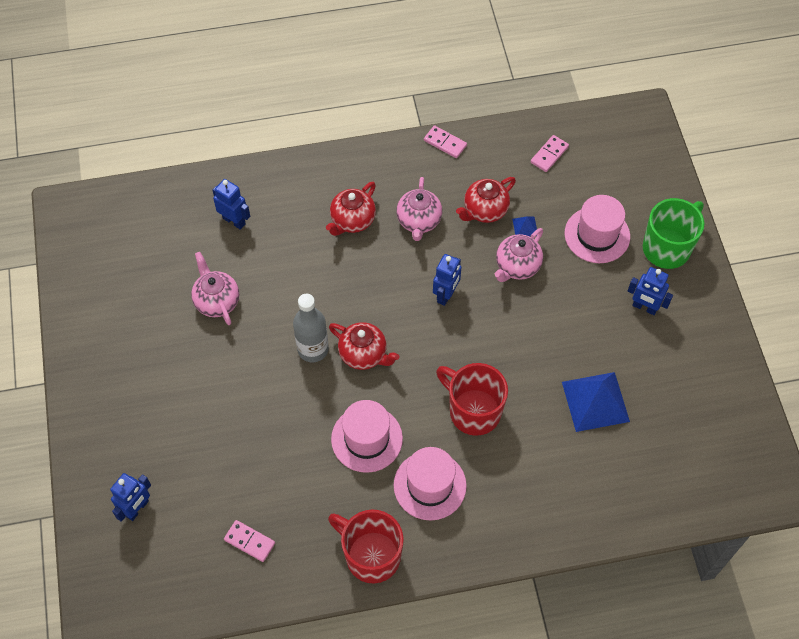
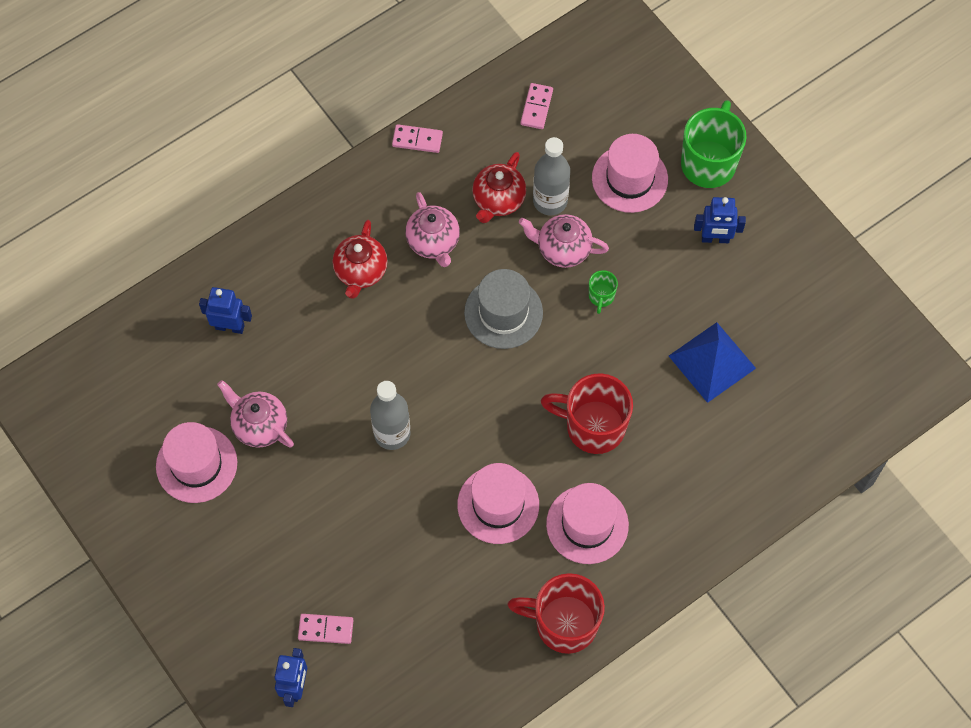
camera: 25 degrees left, 5 degrees up
(155, 310) = (196, 464): none -> pink hat
(249, 541) = (432, 666): pink domino -> pink domino (326, 629)
(364, 354) = (449, 415): red teapot -> none
(446, 295) = (503, 313): blue robot -> grey hat
(517, 266) = (562, 249): pink teapot -> pink teapot turned 90 degrees clockwise
(525, 227) = (550, 201): blue pyramid -> grey bottle
(529, 314) = (601, 296): none -> green mug

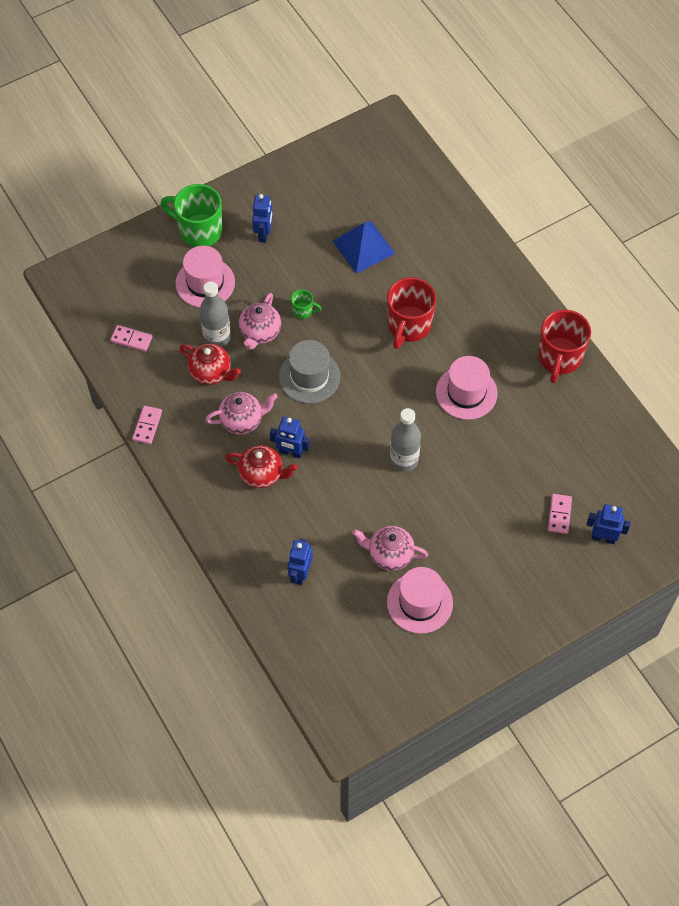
camera: 85 degrees left, 5 degrees down
(259, 425) = (389, 554): pink teapot -> pink teapot turned 60 degrees clockwise
(393, 301) = (291, 452): none -> blue robot
(587, 524) = (485, 337): pink hat -> none

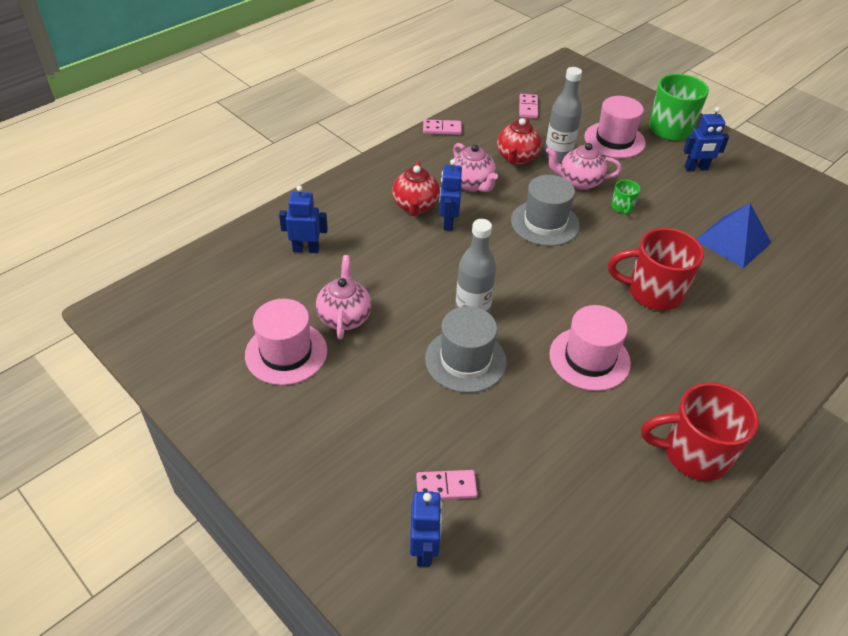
camera: 75 degrees right, 15 degrees down
(452, 476) = (465, 360): none -> grey hat

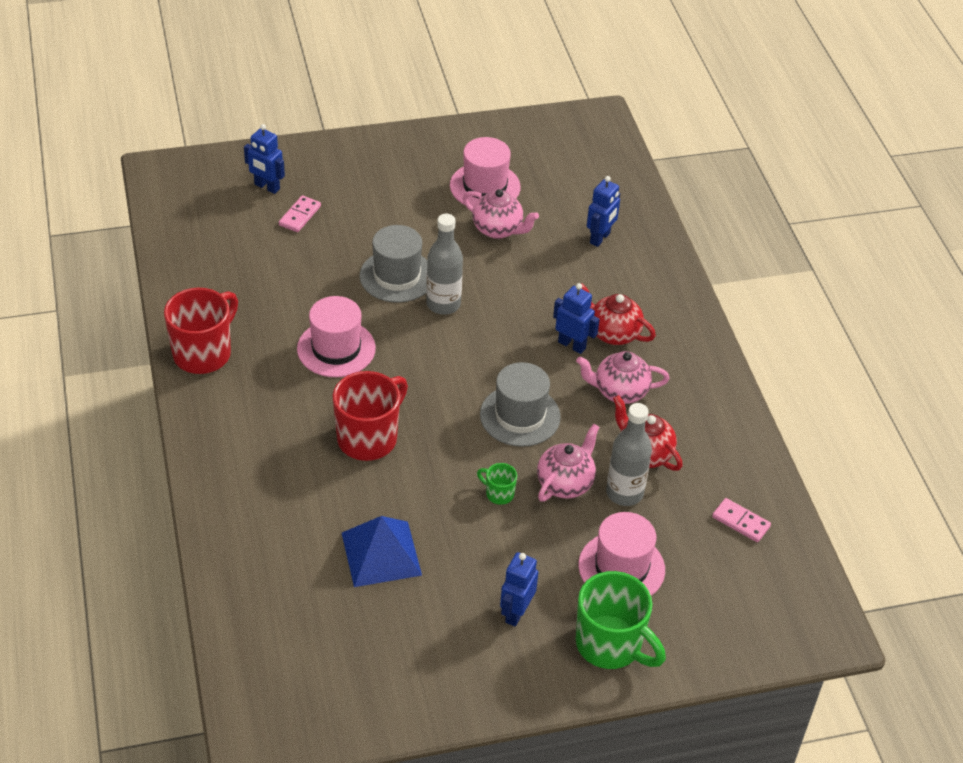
camera: 120 degrees right, 0 degrees up
(442, 129) = (739, 417): pink domino -> none

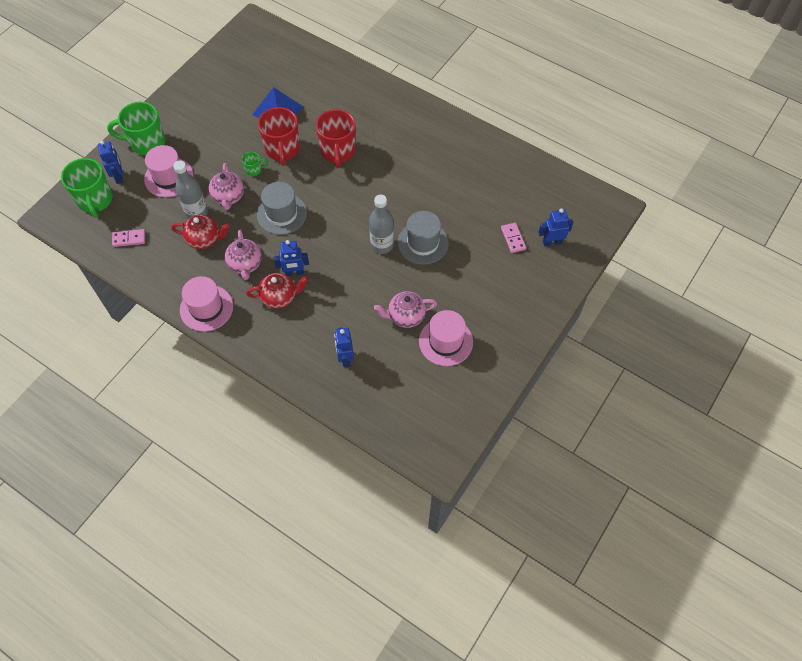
camera: 140 degrees right, 15 degrees up
(204, 353) = (456, 134): red mug -> red mug (282, 150)
(336, 348) = (403, 181): pink hat -> pink hat (206, 308)
(516, 613) = (198, 127): blue robot -> blue robot (119, 176)
(619, 391) = (245, 264): pink teapot -> pink teapot turned 120 degrees clockwise
(750, 609) = (95, 200): none -> green mug

